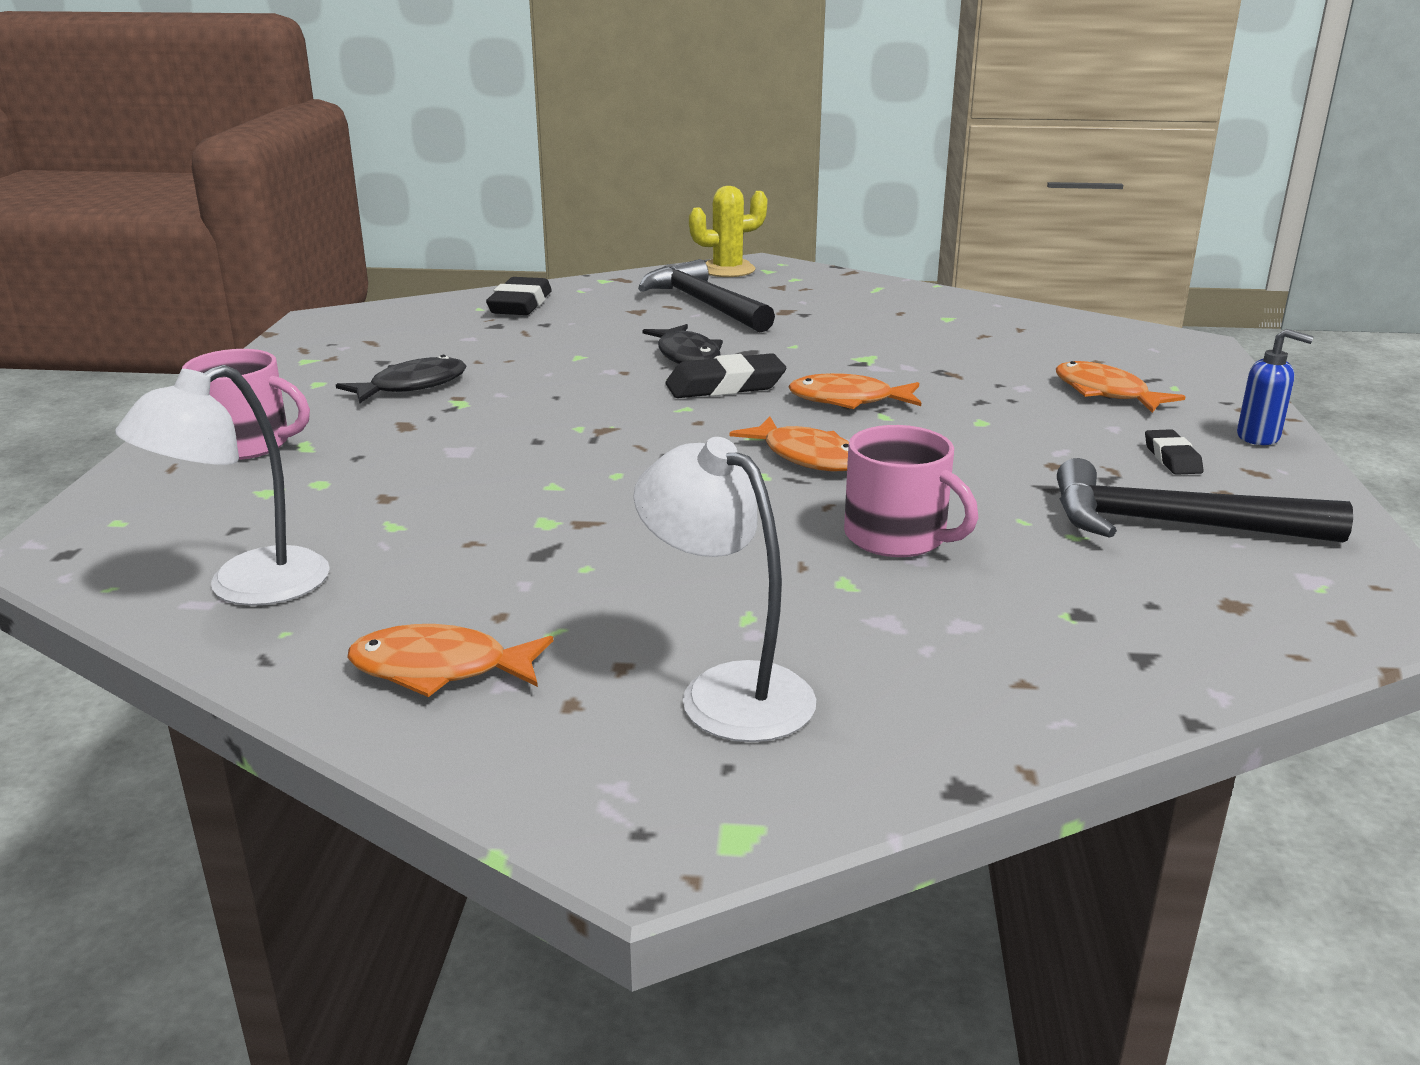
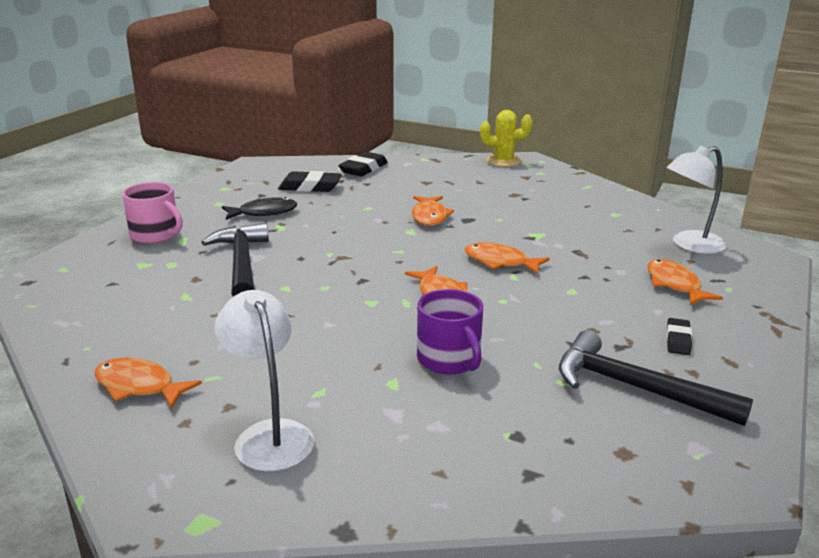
camera: 20 degrees right, 0 degrees up
(246, 587) = (89, 318): white lamp -> white lamp (689, 245)
(687, 356) = (429, 216): black fish -> orange fish
(704, 304) = (469, 183): black hammer -> black hammer (241, 263)
(725, 386) = (434, 240): black eraser -> black eraser (310, 187)
(897, 537) = (449, 359): pink mug -> purple mug
(1258, 437) = (756, 336): blue soap dispenser -> none

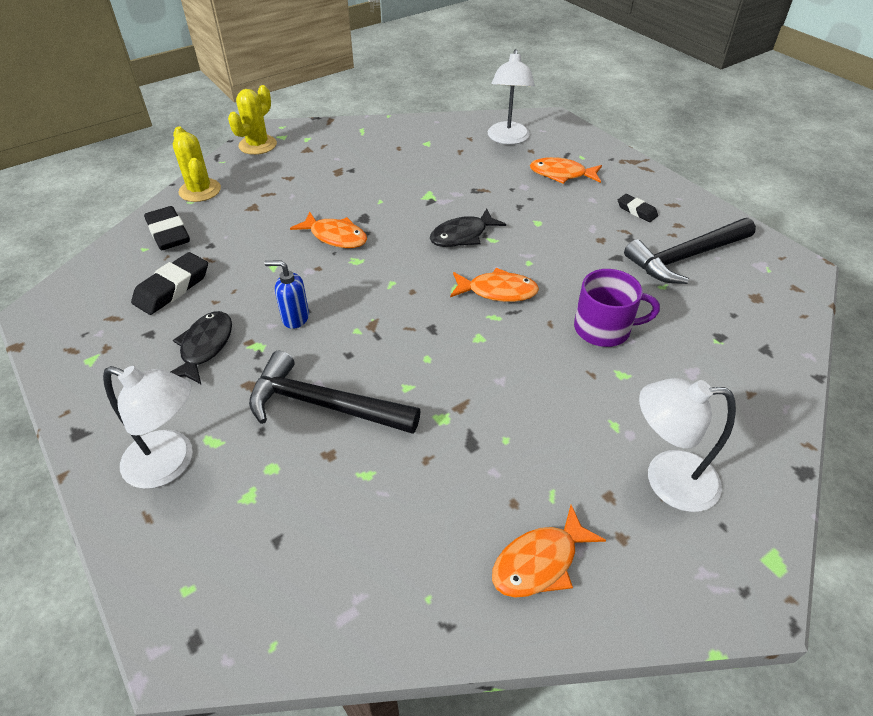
camera: 60 degrees left, 20 degrees up
(156, 235) = (171, 463): pink mug -> white lamp
(320, 230) = (295, 318): none -> blue soap dispenser
(421, 162) = (200, 190): none -> yellow cactus
(500, 262) = (462, 235): orange fish -> black fish

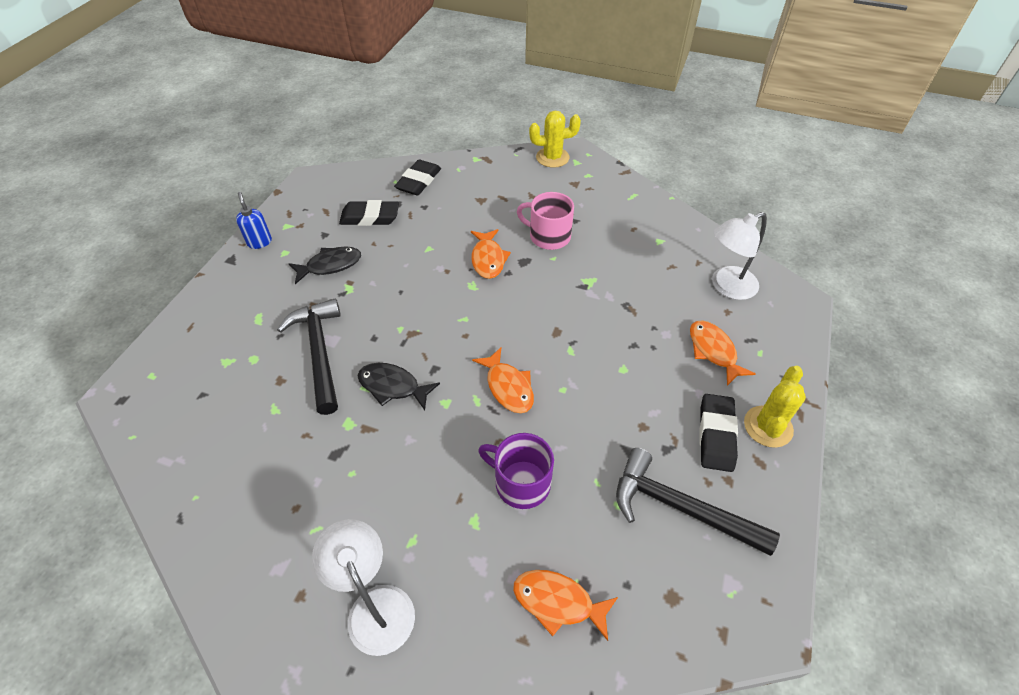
camera: 55 degrees right, 5 degrees up
(171, 463) = (231, 311): white lamp -> none
(200, 190) = (474, 166): yellow cactus -> yellow cactus (768, 426)
(295, 318) = (387, 290): blue soap dispenser -> blue soap dispenser (259, 242)
(351, 191) = (548, 236): none -> pink mug
(462, 235) = (557, 329): black fish -> black fish (393, 386)
(540, 562) = (252, 549): orange fish -> orange fish (558, 602)
(603, 328) = (521, 483): purple mug -> purple mug turned 150 degrees clockwise
(636, 211) = (716, 435): black eraser -> black eraser, size x1.70

